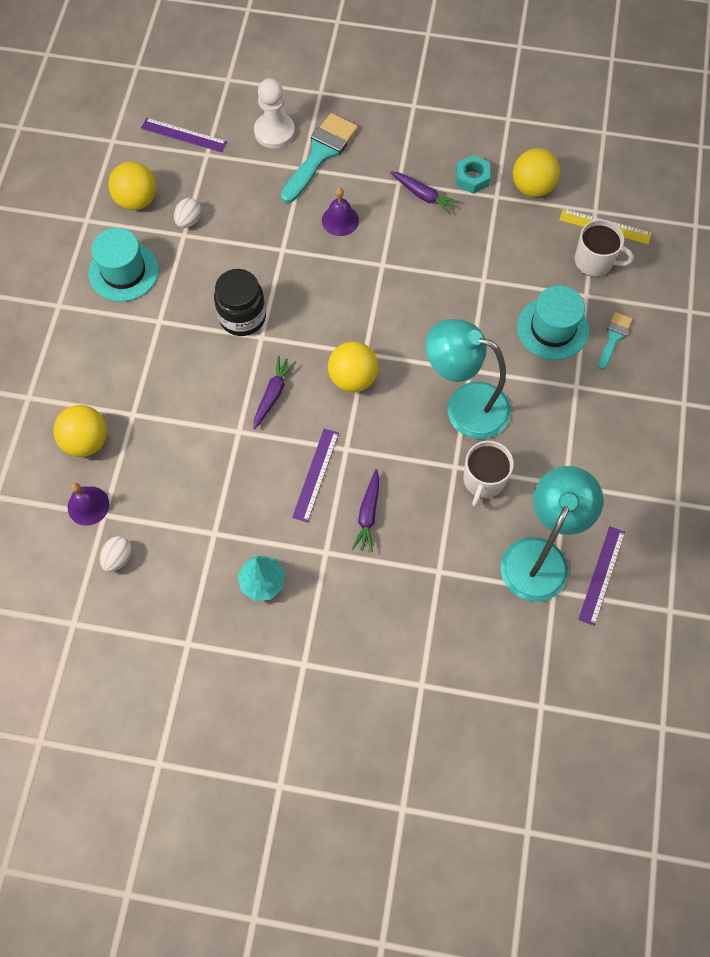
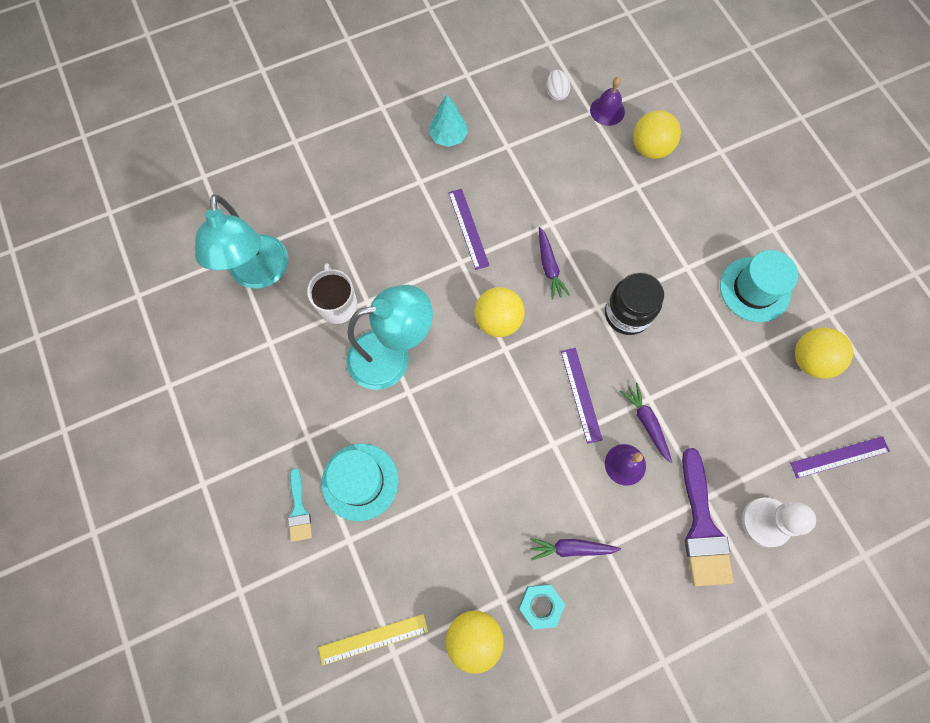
camera: 145 degrees right, 5 degrees up
(189, 221) = (750, 371): white egg -> none
(320, 154) = (702, 527): turquoise brush -> purple brush
(368, 514) = (408, 225): purple carrot -> purple carrot (646, 423)
(595, 261) = (361, 587): white mug -> none
(601, 575) = (204, 289): purple ruler -> purple ruler (581, 394)

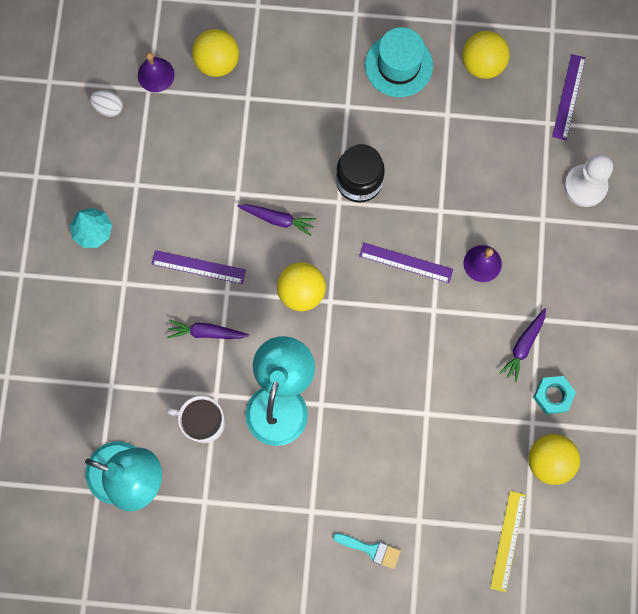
camera: 60 degrees left, 5 degrees up
(360, 481) = (375, 486): turquoise hat -> none
(646, 423) = (459, 225): purple carrot -> purple carrot (206, 332)
(702, 527) = (562, 236): purple brush -> none

